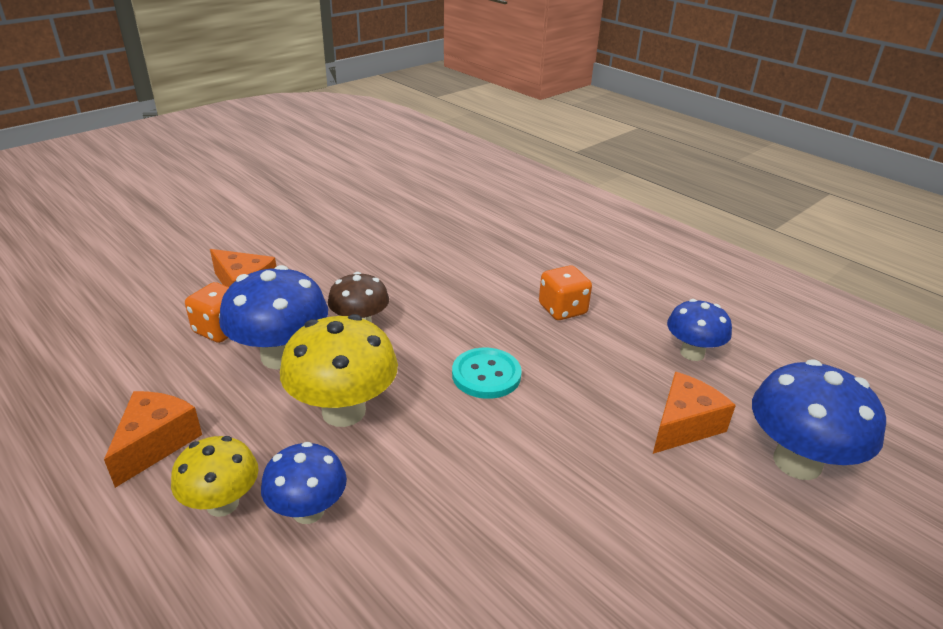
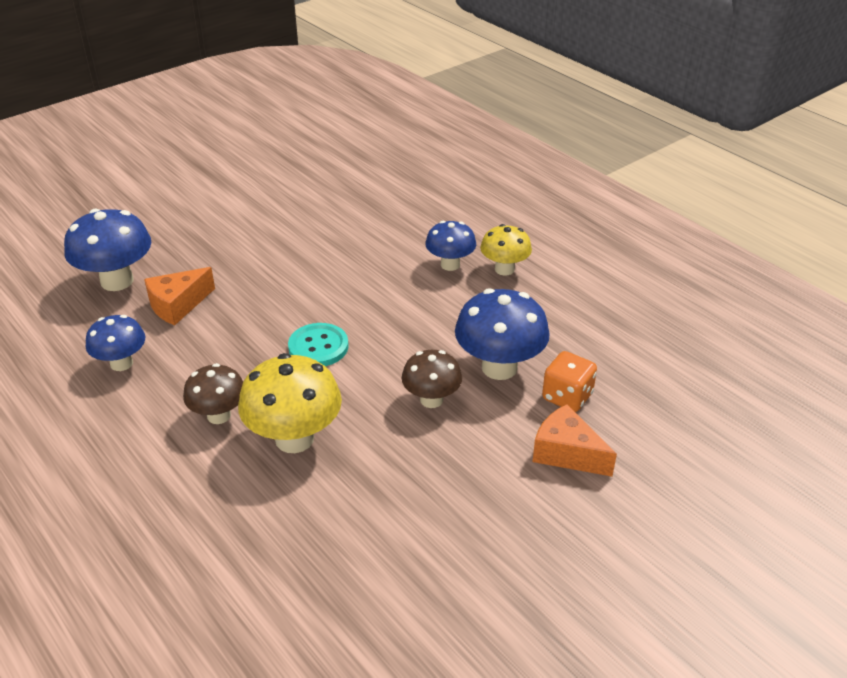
camera: 175 degrees left, 5 degrees up
(156, 443) = (567, 303): orange cheese -> none
(343, 411) = (436, 321): yellow mushroom -> yellow mushroom (294, 439)
(562, 309) = (219, 415): orange dice -> brown mushroom

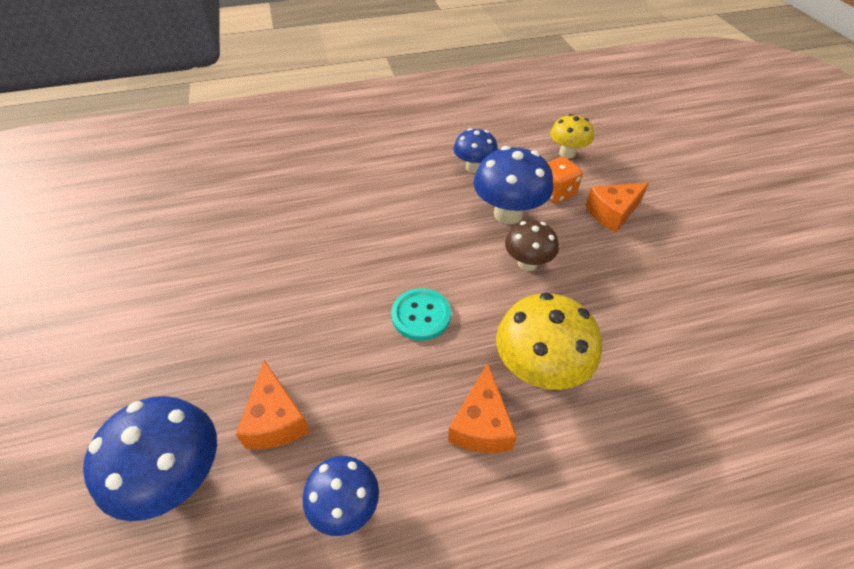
camera: 65 degrees left, 10 degrees up
(219, 415) = (481, 424): brown mushroom -> orange cheese
(450, 264) = (365, 197): blue mushroom -> blue mushroom (474, 167)
(504, 269) = (393, 171): yellow mushroom -> yellow mushroom (567, 153)

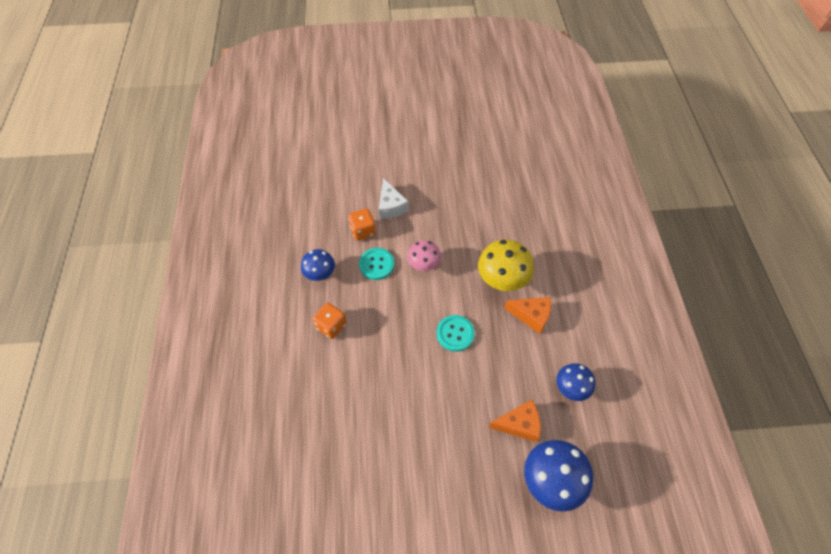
camera: 80 degrees left, 10 degrees up
(405, 189) = (331, 326): none -> orange dice
(508, 214) = (376, 264): blue mushroom -> turquoise button
(527, 263) = (424, 265): brown mushroom -> pink mushroom
(567, 153) = (322, 211): yellow mushroom -> none
(612, 213) = (391, 206): orange cheese -> white cheese

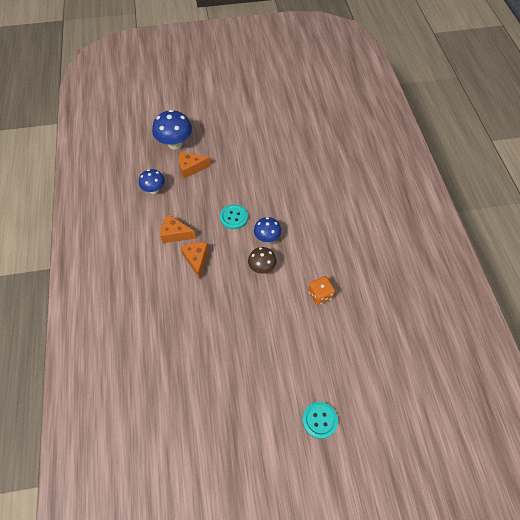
camera: 175 degrees right, 0 degrees up
(320, 274) = (346, 253): blue mushroom -> blue mushroom (267, 238)
(331, 326) = (326, 216): orange dice -> none
(376, 264) = (302, 265): turquoise button -> turquoise button (319, 420)
(391, 206) = (299, 323): white cheese -> none
(424, 265) = (262, 268): pink mushroom -> brown mushroom
(501, 280) = (196, 260): yellow mushroom -> orange cheese

